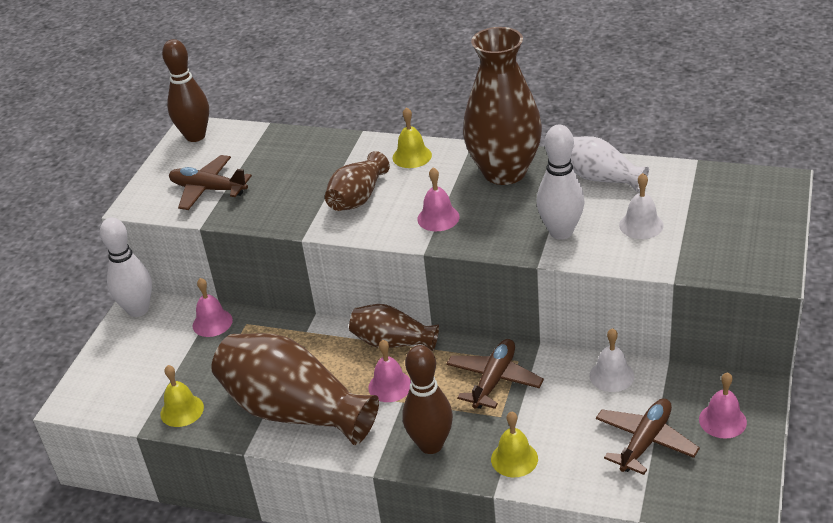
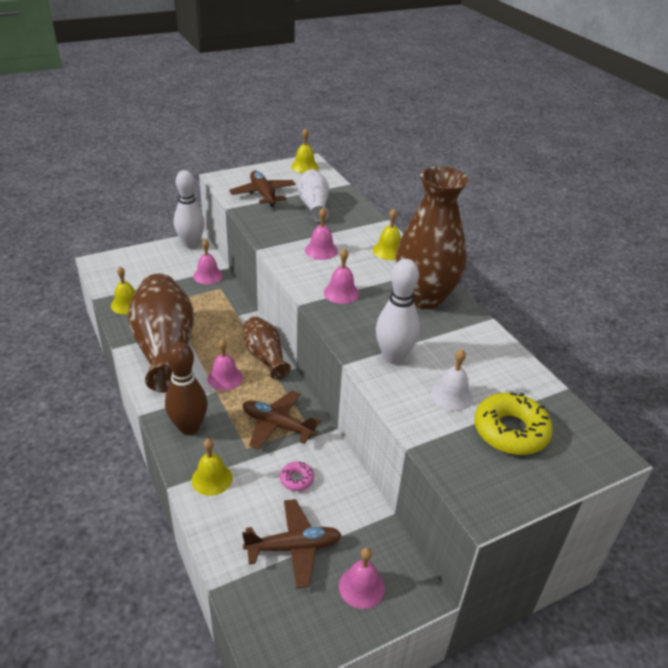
camera: 40 degrees right, 0 degrees up
(195, 136) = (304, 166): brown bowling pin -> yellow bell
(358, 198) = (321, 250): brown vase -> pink bell
(494, 380) = (277, 425): brown plane -> brown plane turned 135 degrees counterclockwise
(572, 401) = (296, 479): none -> pink donut
(601, 178) = (477, 347): white vase -> white vase (314, 206)
(611, 376) = (343, 487): white bell -> none
(711, 216) = (510, 431): none -> yellow donut

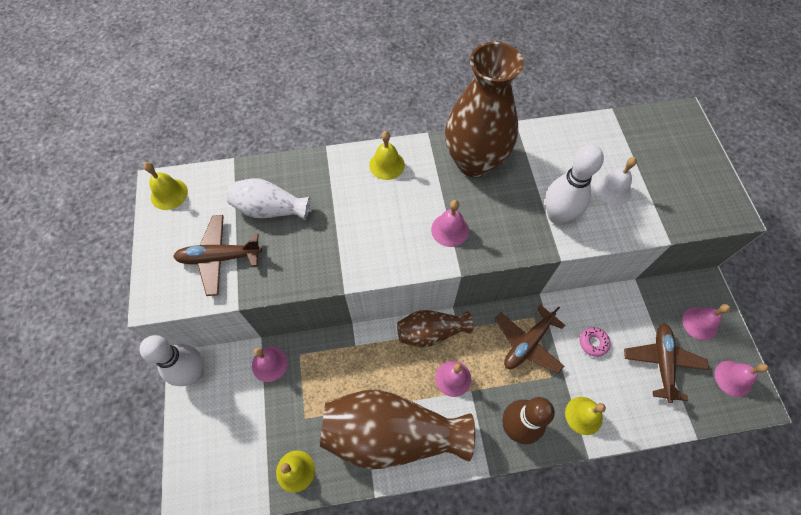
camera: 70 degrees left, 25 degrees up
(321, 250) = (367, 227): pink bell -> pink bell (733, 378)
(510, 431) = (656, 165): yellow donut -> none

